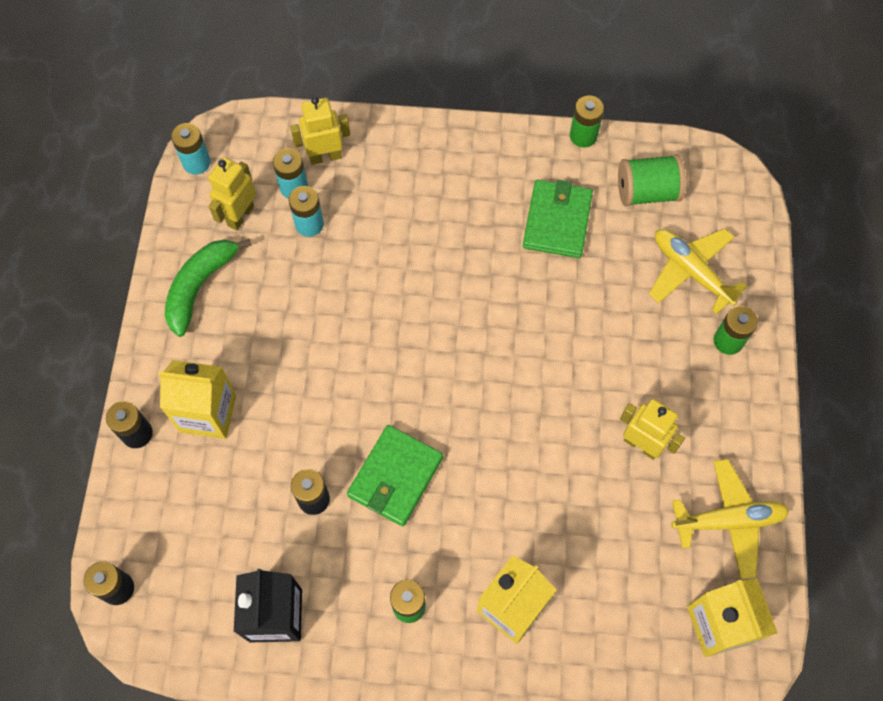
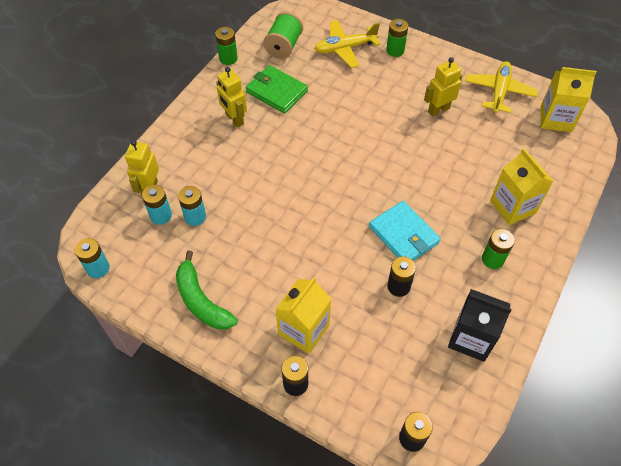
camera: 65 degrees left, 10 degrees down
(240, 215) = (161, 255): yellow robot -> yellow robot (234, 119)
(395, 477) = (404, 235): green wallet -> turquoise wallet

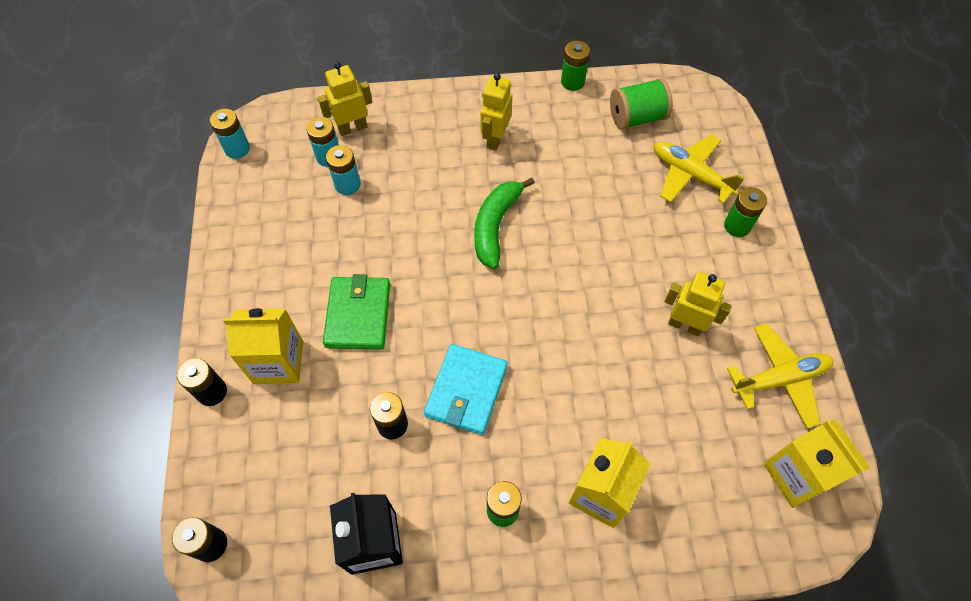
camera: 55 degrees right, 5 degrees up
(201, 301) = (255, 251): green banana -> green banana (495, 226)
(276, 91) = (566, 151): green wallet -> green wallet (358, 314)

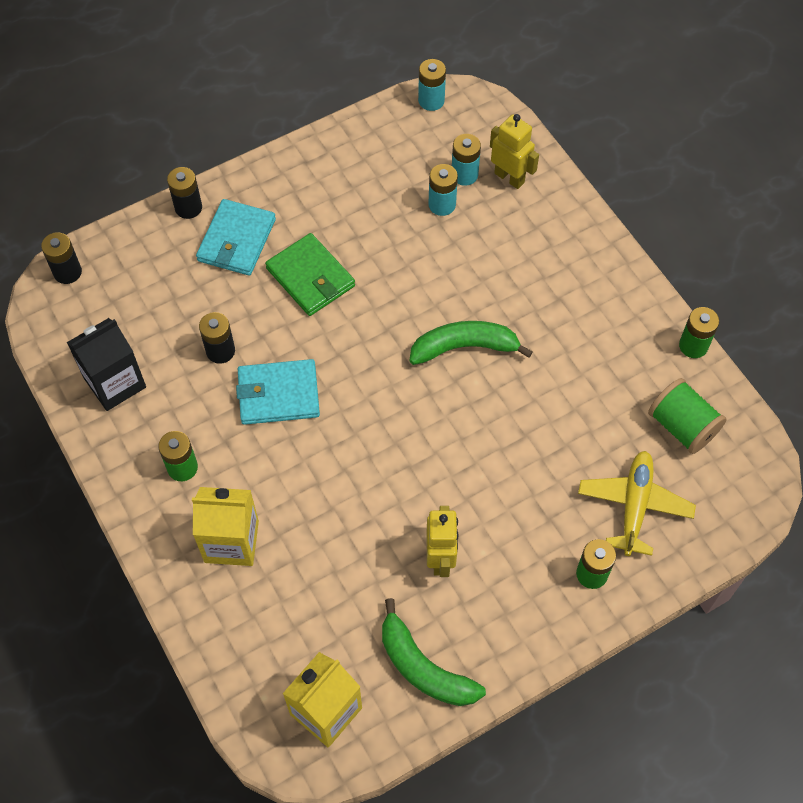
camera: 65 degrees right, 0 degrees up
(278, 362) = (236, 240): yellow carton -> turquoise wallet
(358, 314) = (310, 277): green wallet -> green wallet turned 75 degrees clockwise
(495, 139) = (570, 304): yellow robot -> none
(779, 379) = (423, 667): yellow plane -> green banana

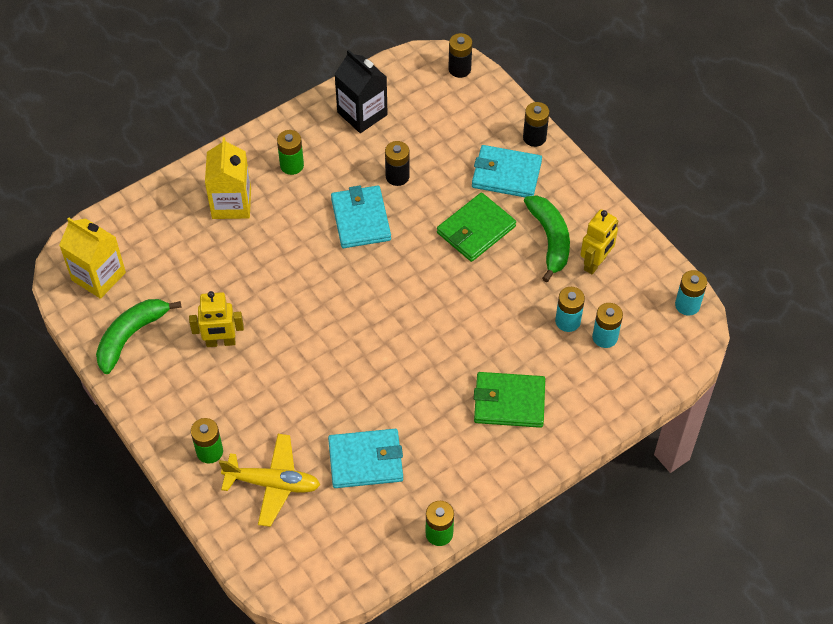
camera: 85 degrees right, 5 degrees down
(464, 347) = (418, 348): green banana -> green banana (550, 240)
(509, 177) = (608, 374): yellow robot -> yellow robot (595, 263)
(538, 268) = (509, 402): none -> green wallet
(606, 409) = (366, 460): none -> turquoise wallet
(682, 426) = (353, 522): green spool -> none

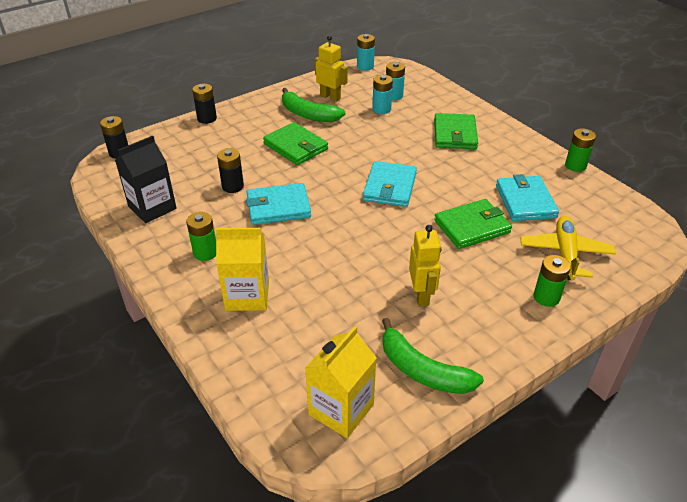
camera: 90 degrees left, 15 degrees down
(321, 398) = (472, 227): none -> green wallet
(506, 174) = (241, 132): turquoise wallet -> turquoise wallet (390, 187)
(550, 240) = (308, 114): green banana -> green banana turned 135 degrees counterclockwise

